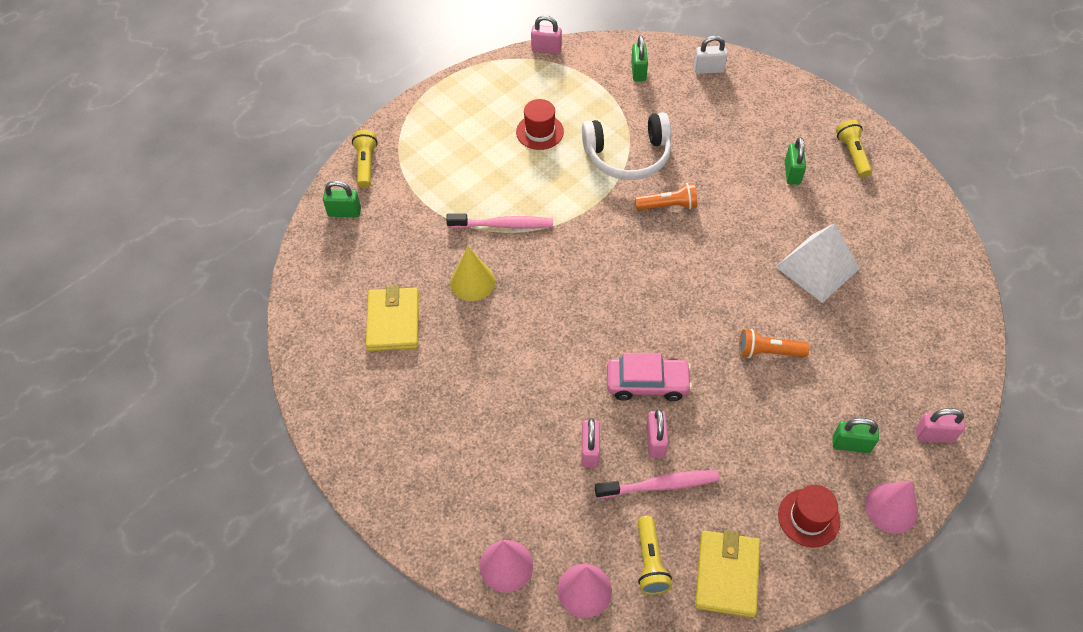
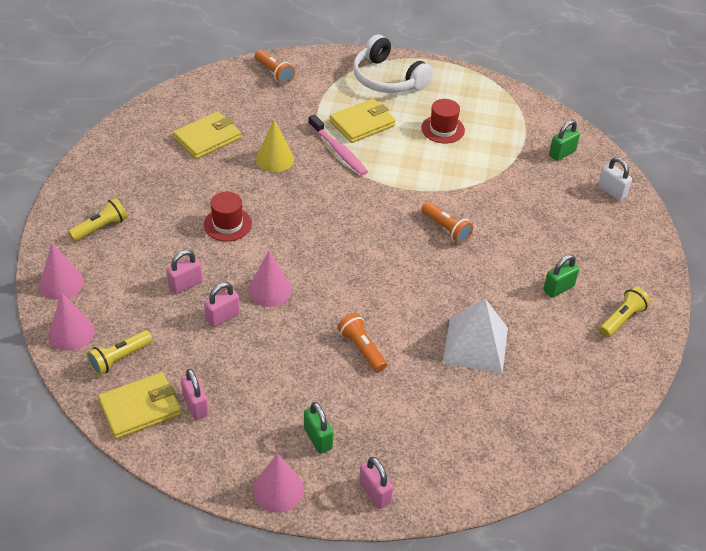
camera: 50 degrees right, 10 degrees down
(344, 212) = (274, 73): green padlock -> orange flashlight
(366, 164) = (323, 62): yellow flashlight -> yellow flashlight (100, 228)
(481, 185) = (362, 123): none -> yellow wallet
(546, 49) = (526, 96): pink padlock -> pink padlock (195, 405)
(628, 156) = (471, 185): white headphones -> white headphones (387, 78)
(647, 383) = (270, 290): pink car -> pink cone
(660, 485) = (187, 336): pink toothbrush -> none
(809, 518) = (227, 438): red hat -> red hat (227, 224)

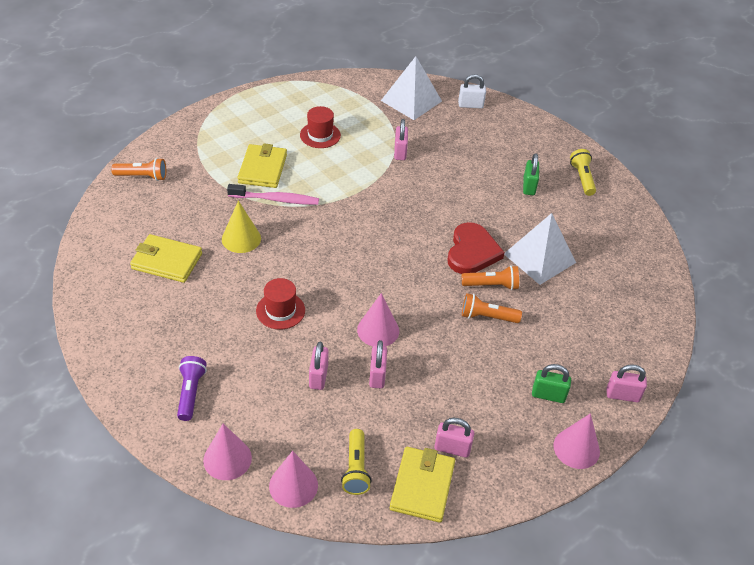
camera: 50 degrees left, 0 degrees up
(100, 228) = (190, 393): yellow flashlight -> purple flashlight
(207, 138) = (167, 261): yellow wallet -> yellow wallet turned 75 degrees counterclockwise
(387, 78) = (231, 125): white headphones -> none
(426, 296) = (472, 252): none -> red heart
(446, 229) = (419, 199): orange flashlight -> orange flashlight (491, 285)
(487, 184) = (400, 152): none -> pink padlock
(562, 153) = (411, 101): green padlock -> white pyramid

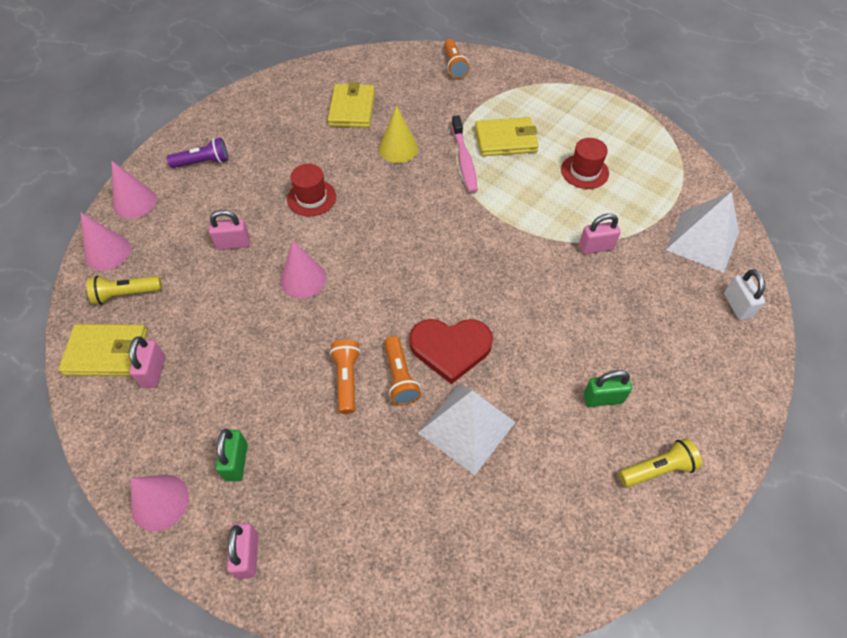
camera: 80 degrees right, 10 degrees up
(377, 375) = (242, 290): pink padlock -> none

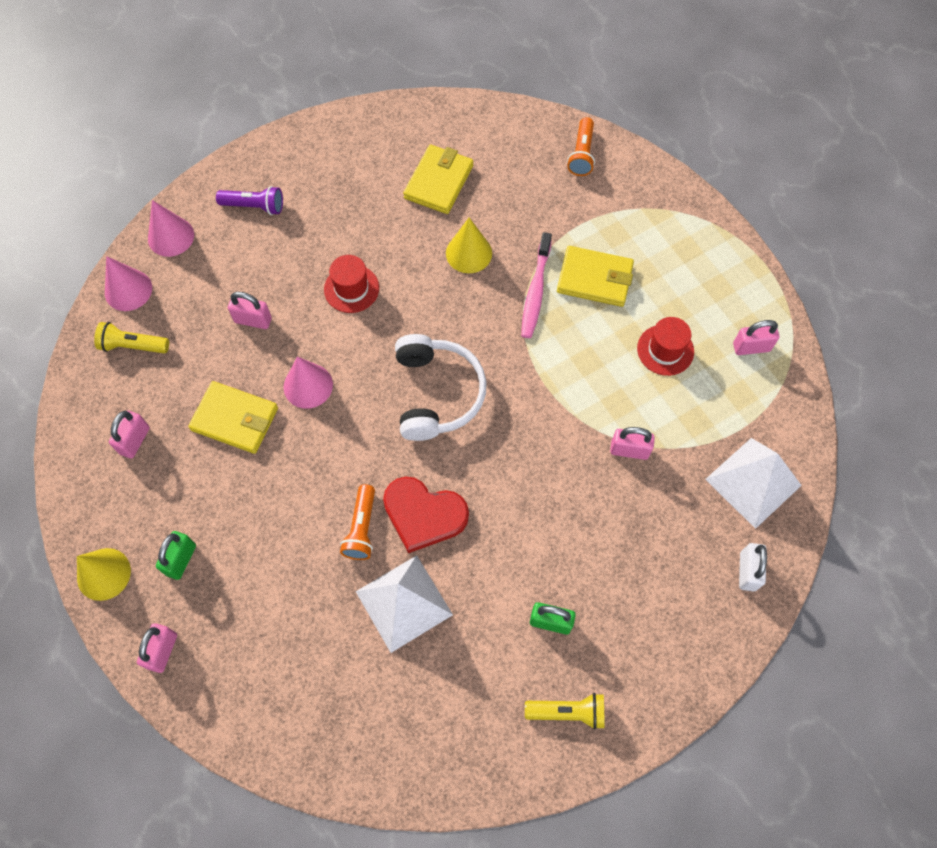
camera: 20 degrees right, 10 degrees up
(106, 352) = (98, 404): yellow wallet -> yellow wallet (235, 419)
(160, 502) = (103, 574): pink cone -> yellow cone
(346, 379) = (310, 512): orange flashlight -> none
(418, 253) = (436, 393): none -> white headphones
(646, 152) = (751, 347): none -> pink padlock

